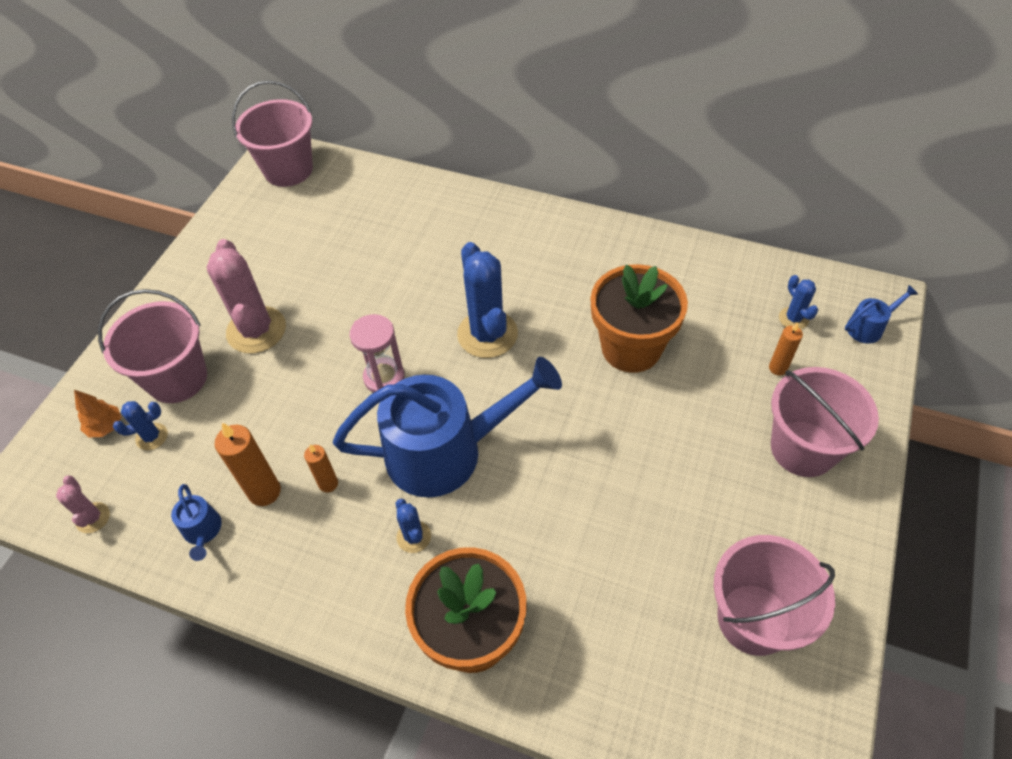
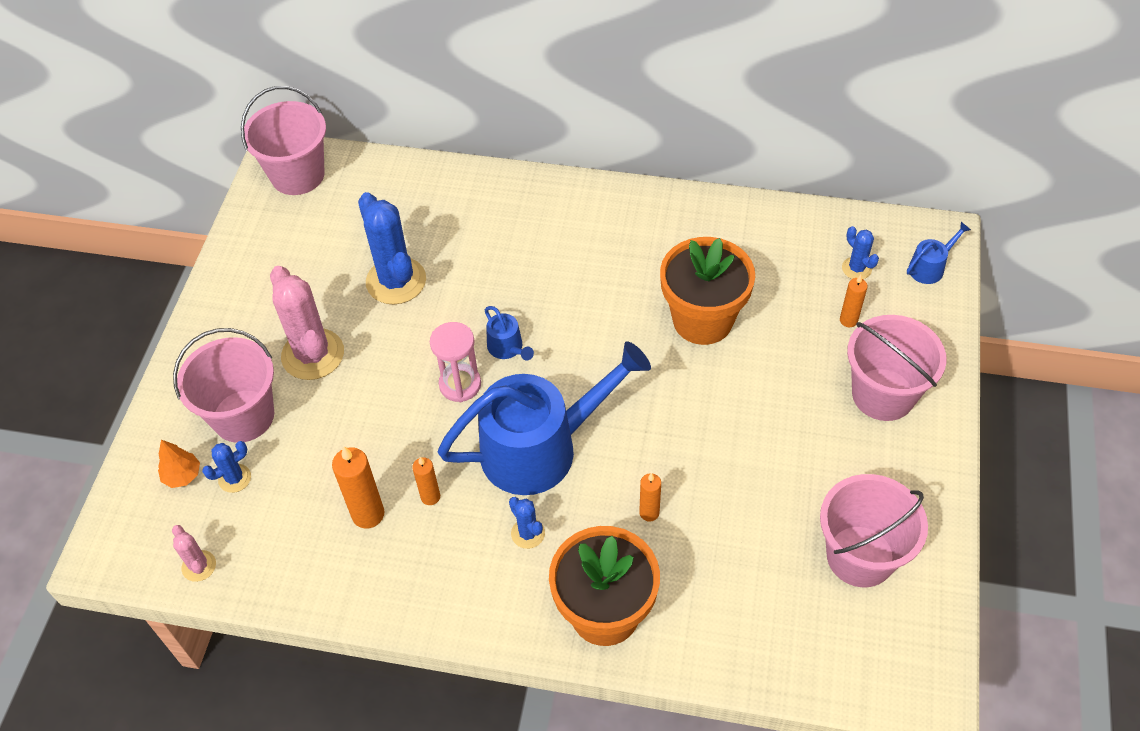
camera: 10 degrees left, 0 degrees up
(203, 531) = (316, 561): blue watering can -> blue watering can (507, 348)
(487, 334) = (555, 326): blue cactus -> blue cactus (396, 281)
(540, 535) = (649, 513): none -> orange candle

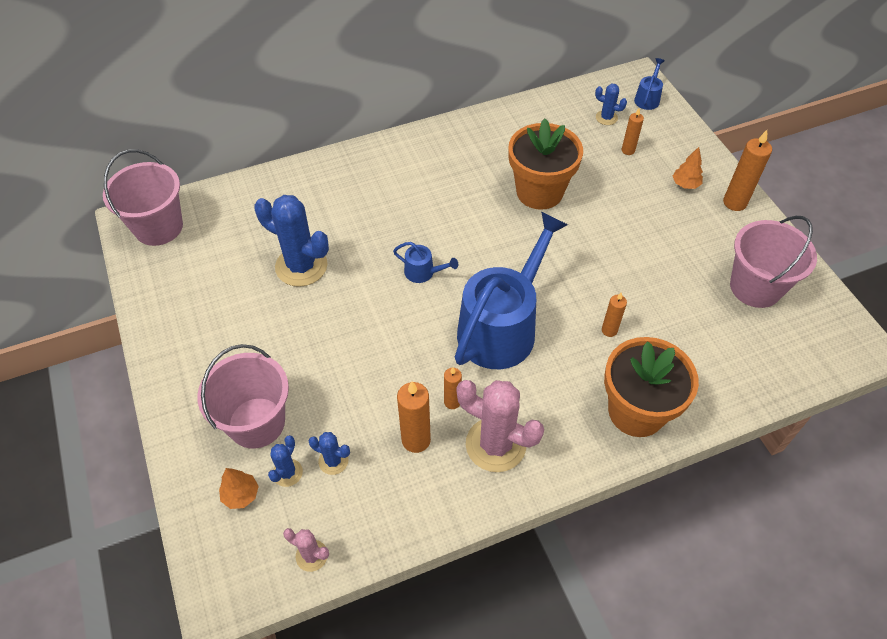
camera: 35 degrees left, 0 degrees up
(313, 354) = (277, 349): pink cactus -> pink cactus (495, 444)
(460, 384) = (409, 314): pink hourglass -> none
(528, 533) = (541, 388): blue cactus -> blue cactus (333, 461)
(883, 394) = (685, 184): pink bucket -> orange tree
(925, 446) = (734, 202): none -> orange candle

